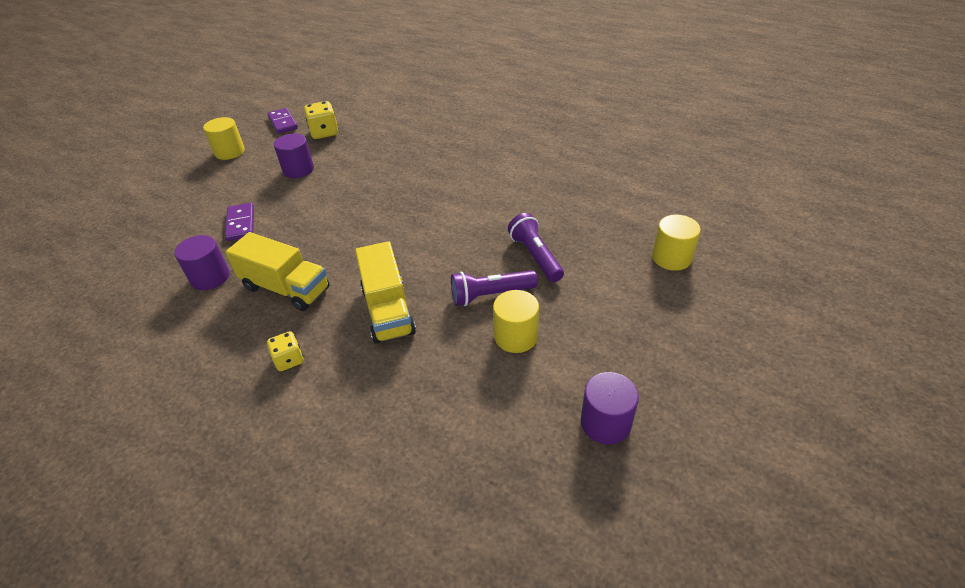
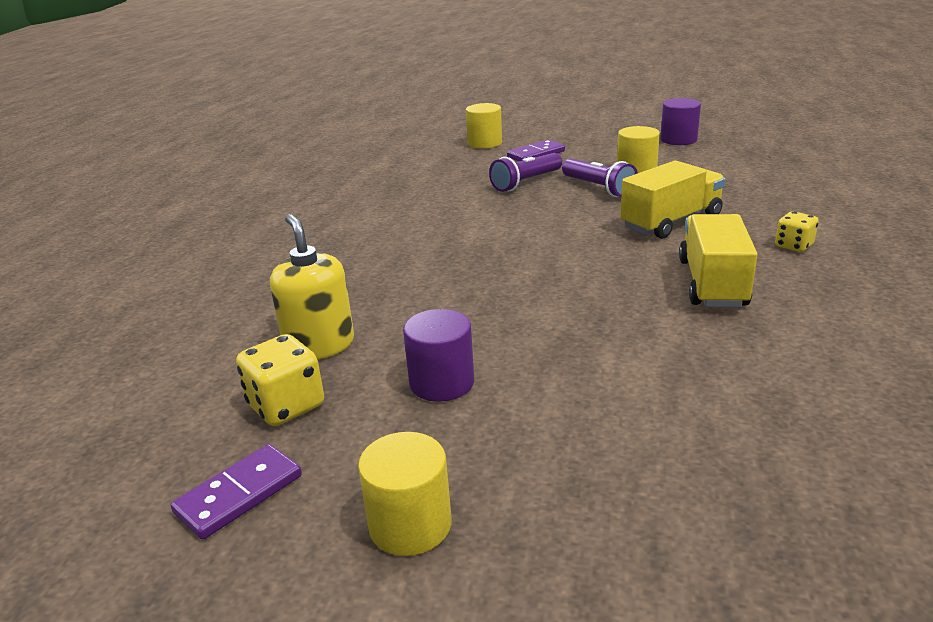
camera: 110 degrees left, 15 degrees down
(210, 277) = (766, 347): purple cylinder -> none
(241, 224) = (635, 376): purple domino -> purple domino (536, 154)
(363, 142) = (319, 345): none -> yellow soap dispenser

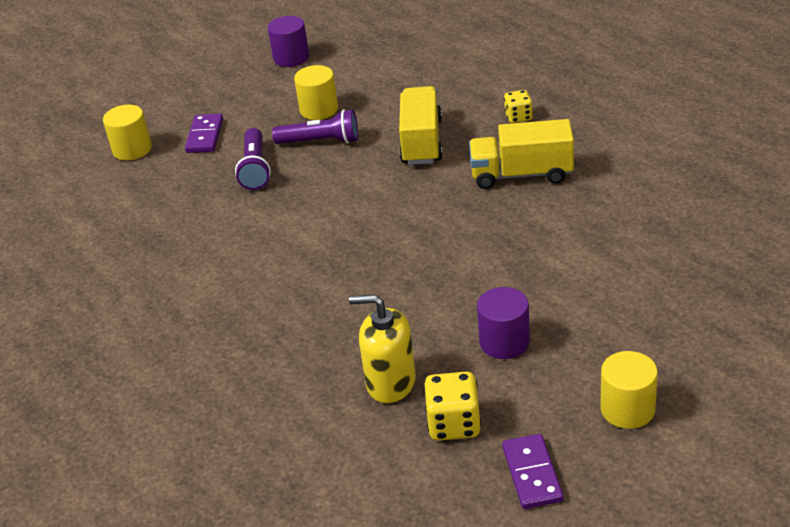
camera: 50 degrees left, 10 degrees up
(712, 283) = (521, 174): yellow truck -> yellow truck turned 45 degrees counterclockwise

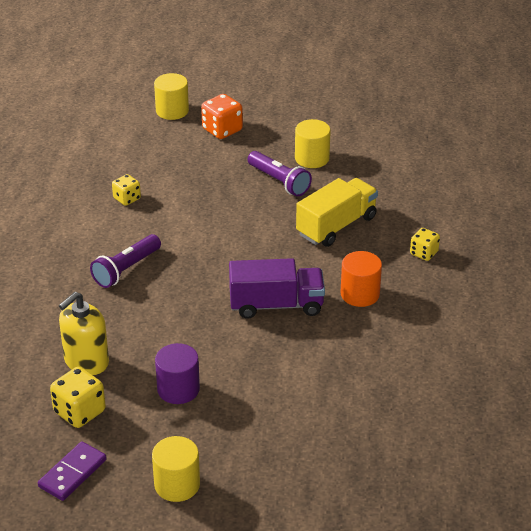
camera: 40 degrees right, 0 degrees up
(204, 136) = (222, 130): purple domino -> orange dice
(206, 238) = (127, 199): none -> yellow dice
(255, 169) = (216, 173): purple flashlight -> purple flashlight (126, 269)
(291, 57) = (352, 109): purple cylinder -> none
(390, 382) = (86, 361): yellow soap dispenser -> yellow soap dispenser turned 105 degrees counterclockwise
(473, 226) = (276, 305): none -> purple truck
(521, 174) = (360, 294): yellow truck -> orange cylinder

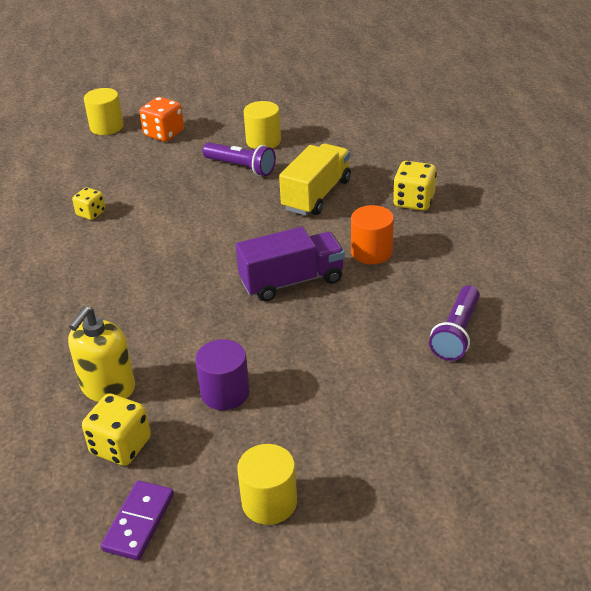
camera: 15 degrees left, 0 degrees up
(126, 269) = (116, 281): purple flashlight -> purple flashlight (456, 333)
(424, 253) = (413, 201): yellow dice -> yellow dice, size x1.56

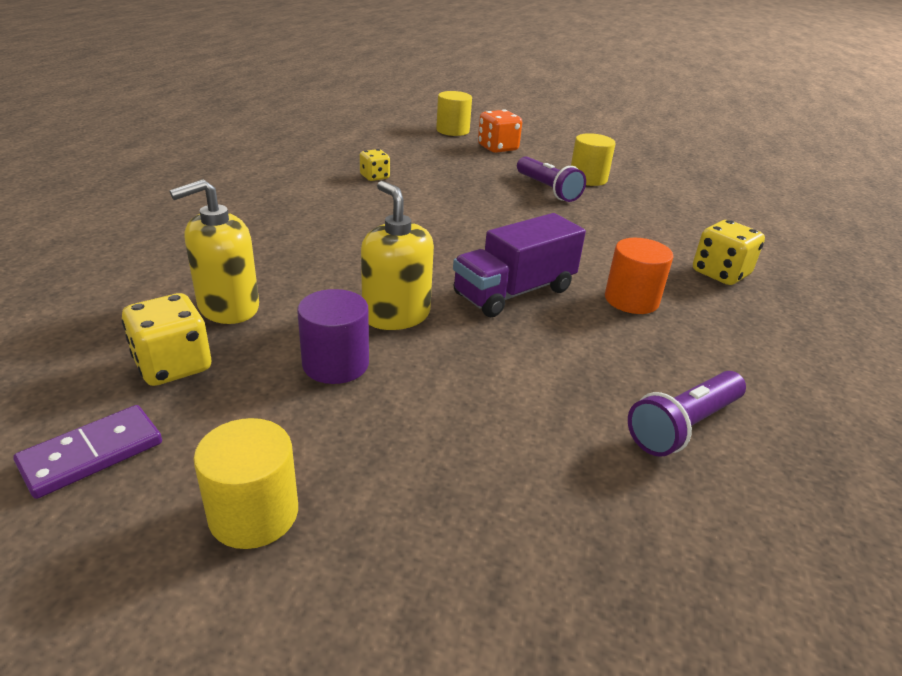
camera: 25 degrees right, 5 degrees down
(229, 337) = (396, 315): none -> yellow soap dispenser
(292, 281) = (514, 292): purple truck -> purple truck turned 135 degrees clockwise
(316, 195) = (608, 232): yellow truck -> none

